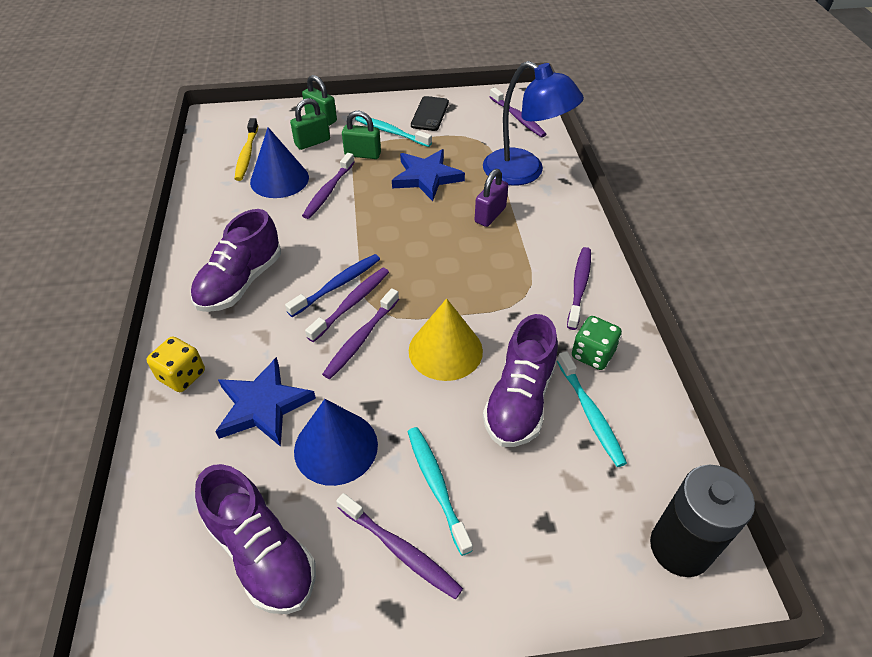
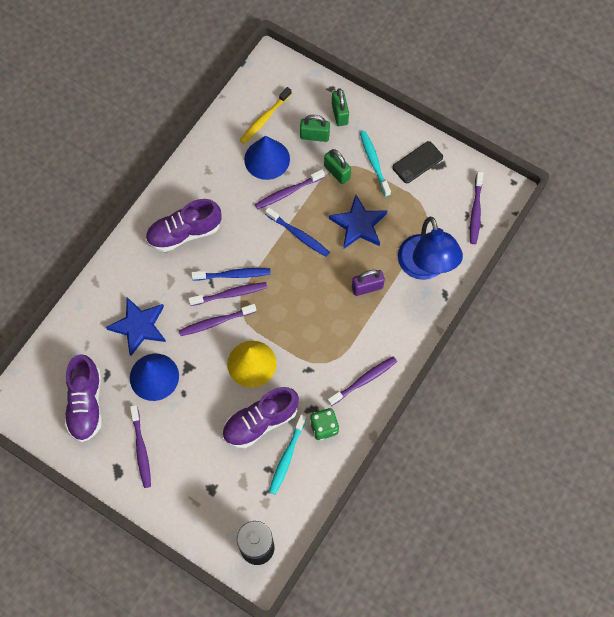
camera: 40 degrees right, 20 degrees up
(182, 376) = (114, 277): yellow dice -> none
(375, 215) = (298, 235): none -> blue toothbrush
(436, 486) = (181, 433): turquoise toothbrush -> none

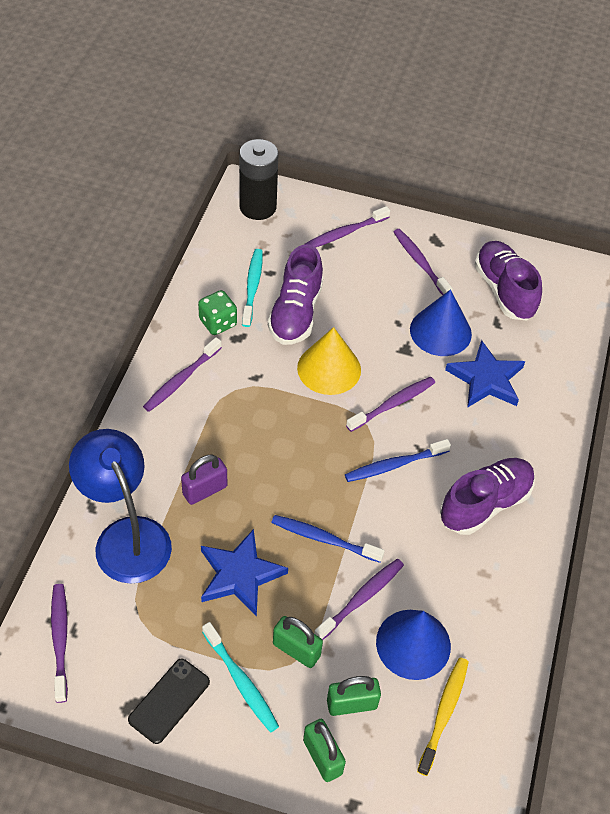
camera: 160 degrees right, 15 degrees down
(230, 294) = (388, 440): purple toothbrush -> purple toothbrush (345, 233)
(260, 422) = (295, 313): purple shoe -> purple shoe turned 150 degrees clockwise

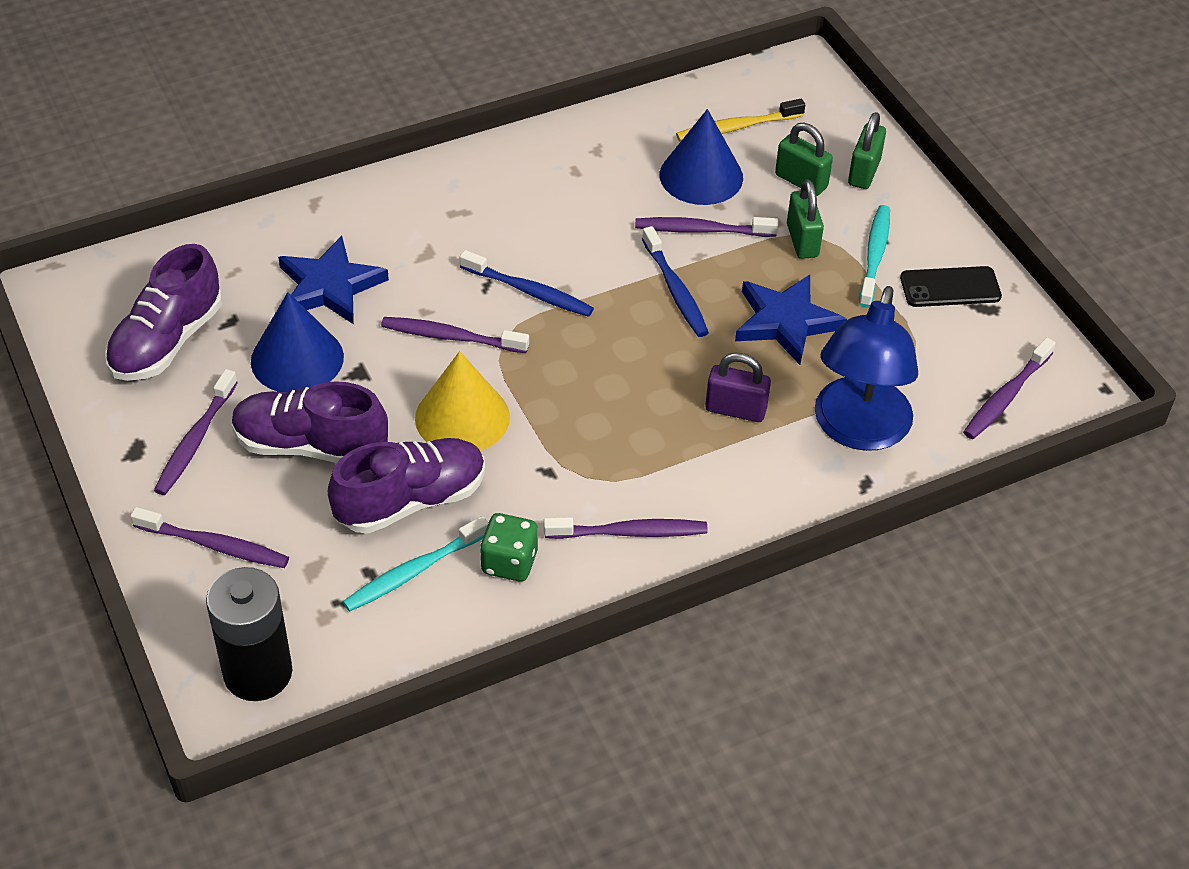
camera: 130 degrees left, 5 degrees down
(485, 504) = (497, 206): purple shoe -> purple shoe (310, 446)

